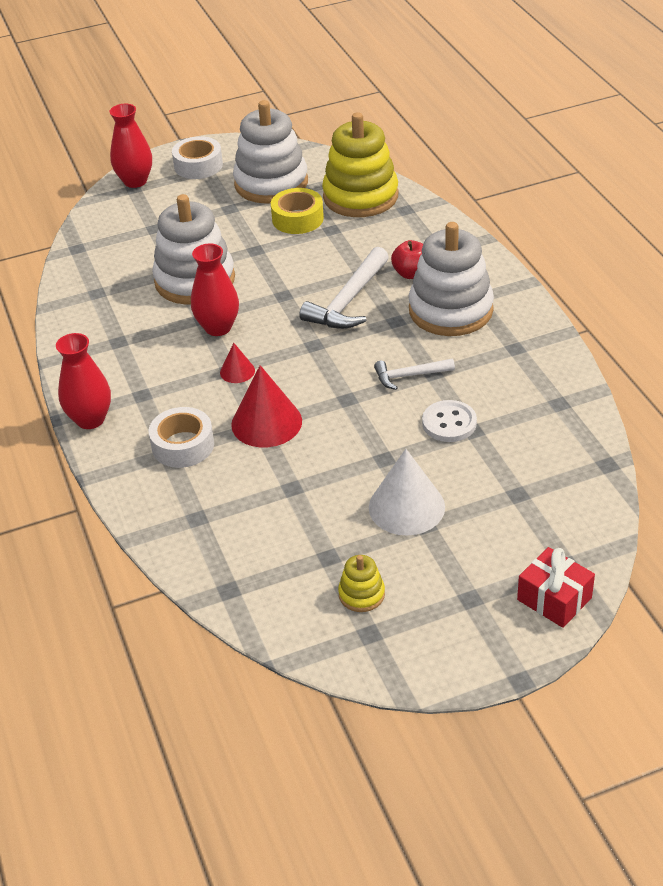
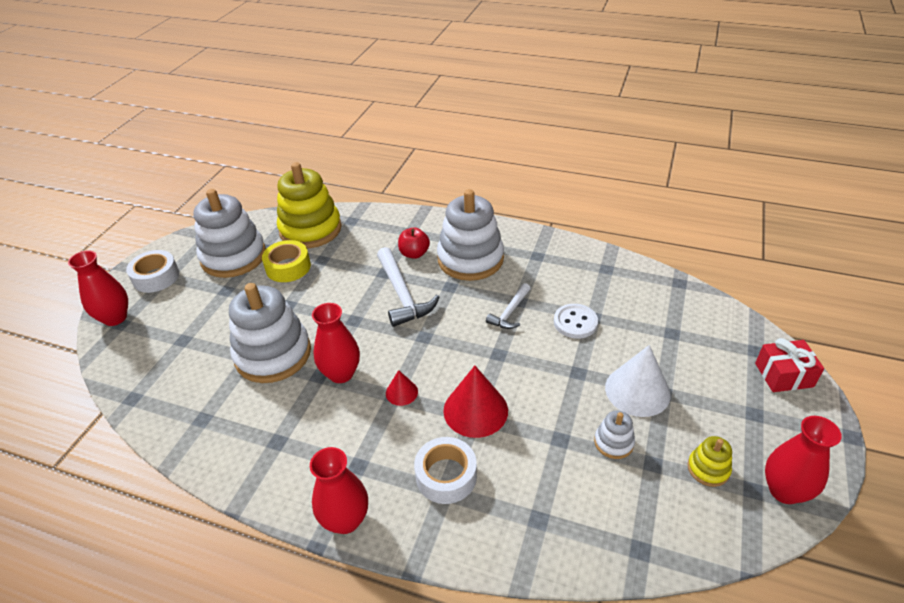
camera: 50 degrees left, 0 degrees up
(325, 521) = (613, 442): none -> white stacking toy
(391, 655) = (784, 490): none -> red vase

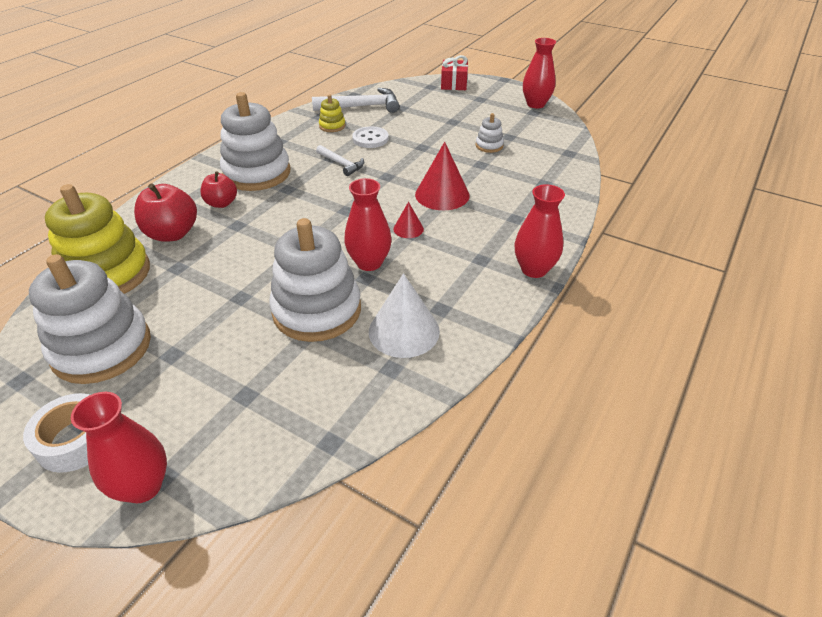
camera: 80 degrees left, 0 degrees up
(288, 267) = (169, 295): yellow tape -> none
(365, 242) = (172, 233): none -> red apple
(402, 294) = (279, 216): white hammer -> white hammer (361, 106)
(446, 476) = (501, 216): white tape -> none
(637, 390) = (448, 129): white cone -> white cone (404, 331)
(708, 469) = (516, 121): yellow stacking toy -> yellow stacking toy (332, 126)

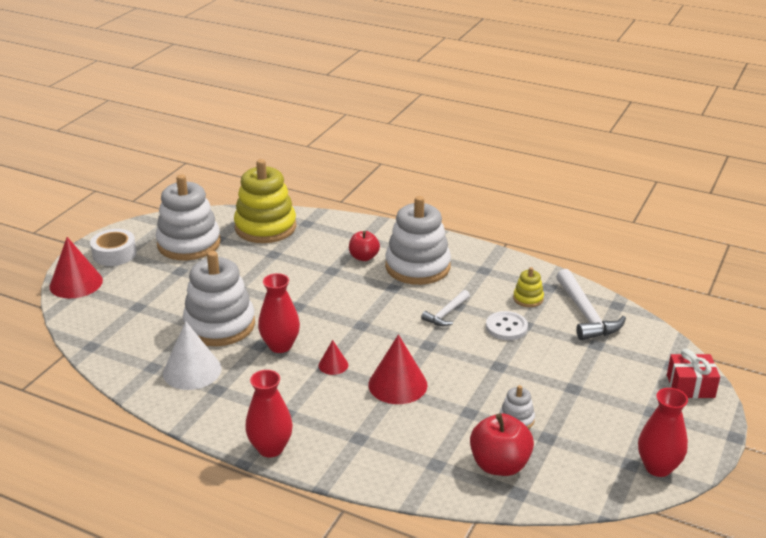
camera: 85 degrees right, 10 degrees down
(143, 486) = (76, 283): red vase -> red cone
(172, 233) = (317, 243): red apple -> red apple (499, 465)

